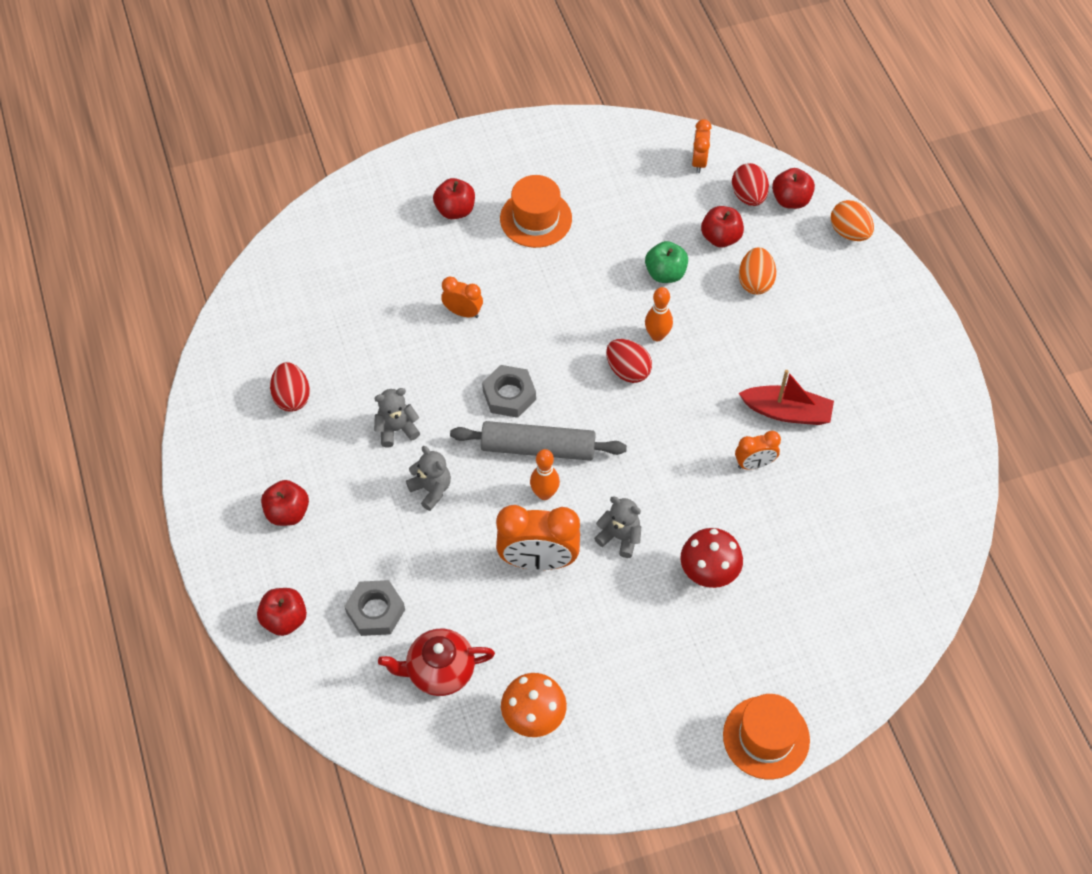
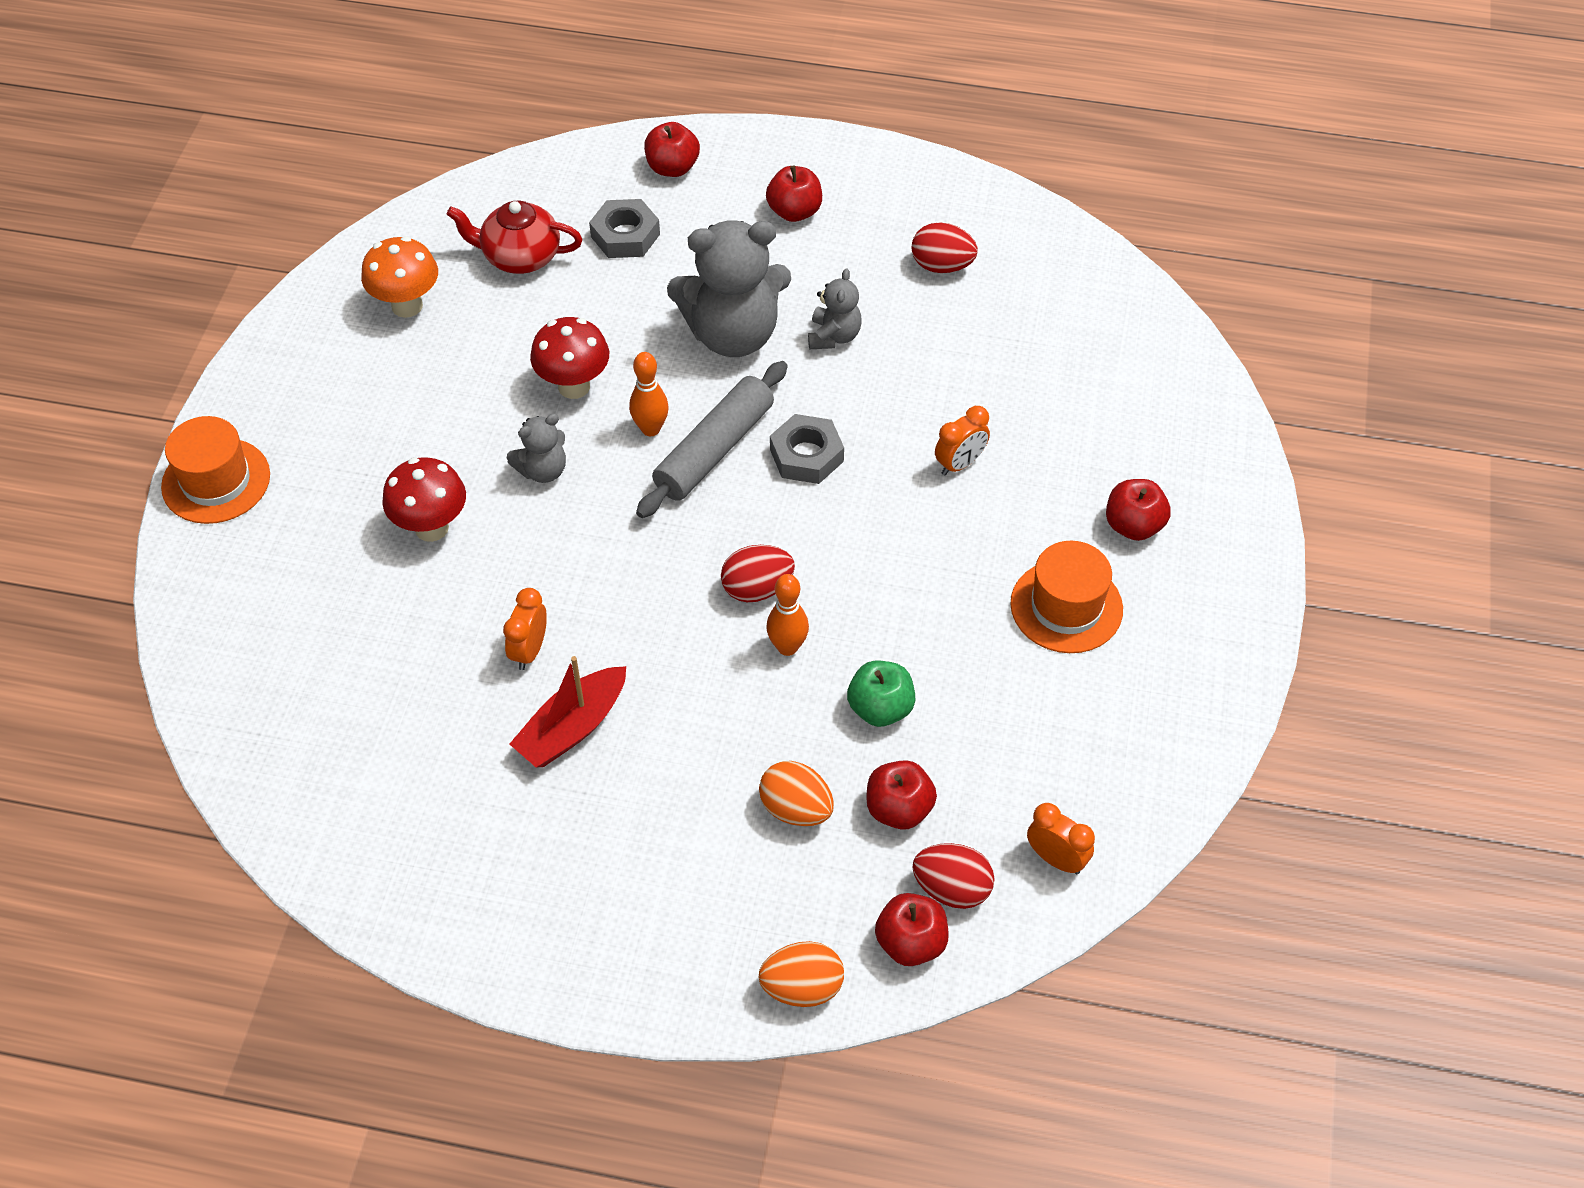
camera: 120 degrees right, 5 degrees down
(431, 489) = (733, 334): grey teddy bear -> grey teddy bear, size x2.04
(439, 671) = (520, 257): red teapot -> red teapot turned 105 degrees counterclockwise
(538, 560) = (574, 386): orange clock -> red mushroom

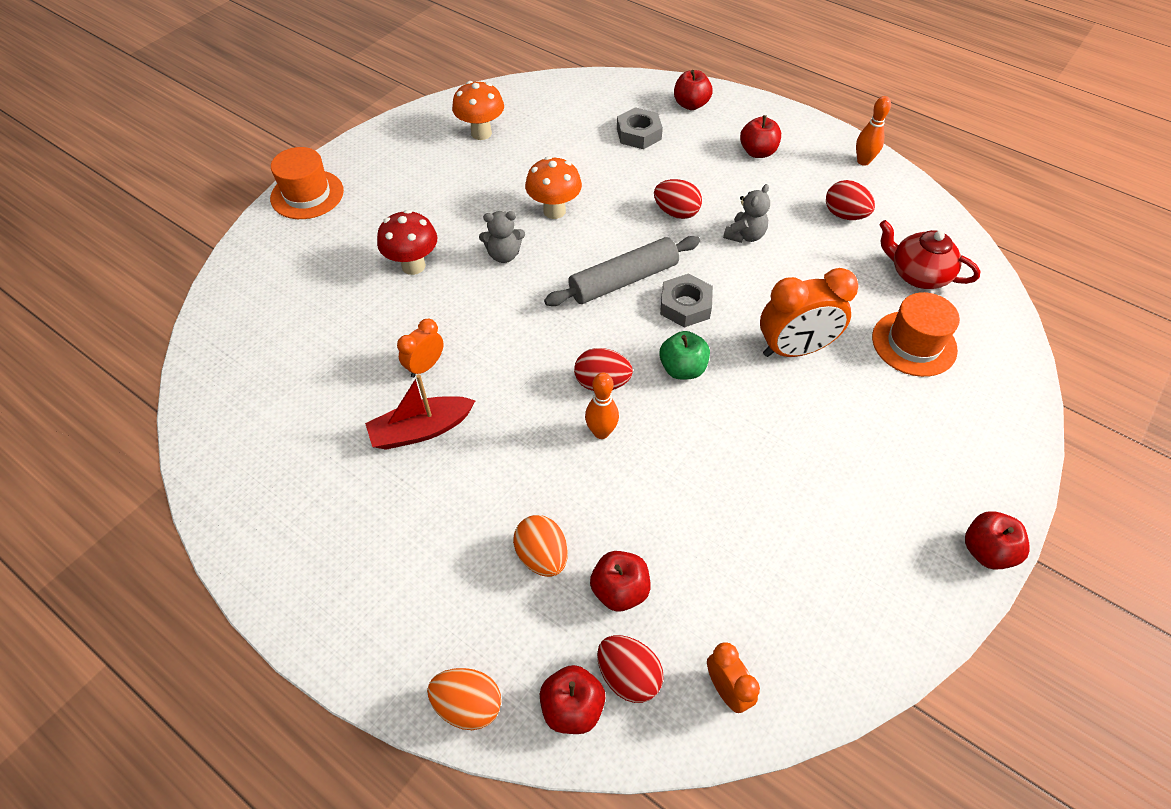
camera: 25 degrees right, 0 degrees up
(520, 257) = (566, 126): red teapot -> red teapot (917, 274)
(574, 386) = (554, 211): red mushroom -> orange mushroom
(650, 429) = (588, 253): orange bowling pin -> orange bowling pin (863, 161)
(733, 334) = (676, 213): grey teddy bear -> red egg
(880, 708) = (646, 505): green apple -> green apple (682, 369)
(960, 464) = (794, 349): orange clock -> orange clock, size x1.83
(1066, 606) = (829, 484): orange hat -> orange hat (914, 343)
(1133, 525) = (912, 442): red apple -> red apple (986, 551)

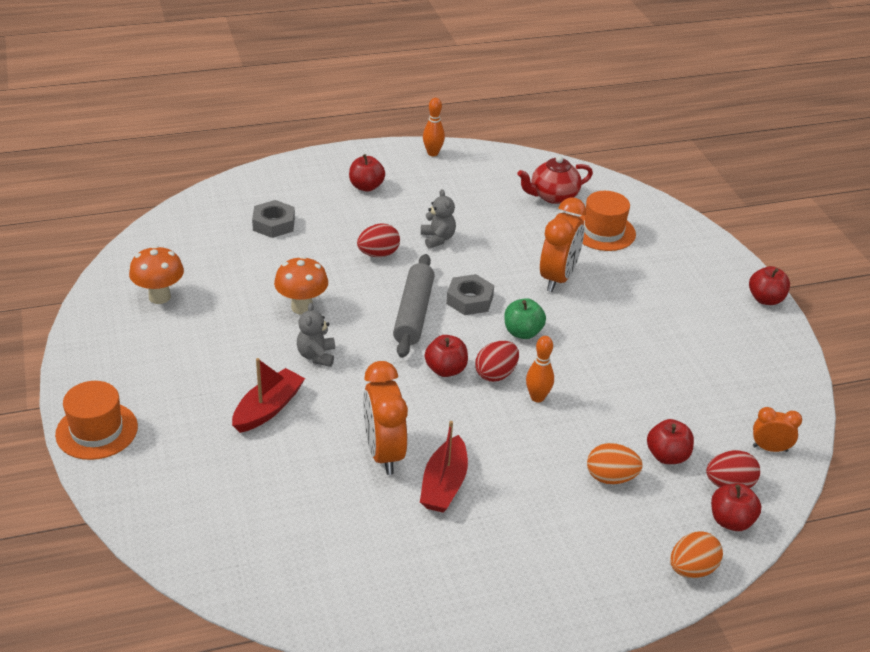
camera: 55 degrees left, 15 degrees down
(413, 266) = (268, 409): red mushroom -> red boat
(425, 366) = (384, 453): orange clock -> orange clock, size x1.83
(504, 255) = (316, 356): grey teddy bear -> grey teddy bear turned 150 degrees clockwise
(691, 104) = (276, 184): red apple -> red apple (445, 370)
(844, 215) = (470, 190): red egg -> none

